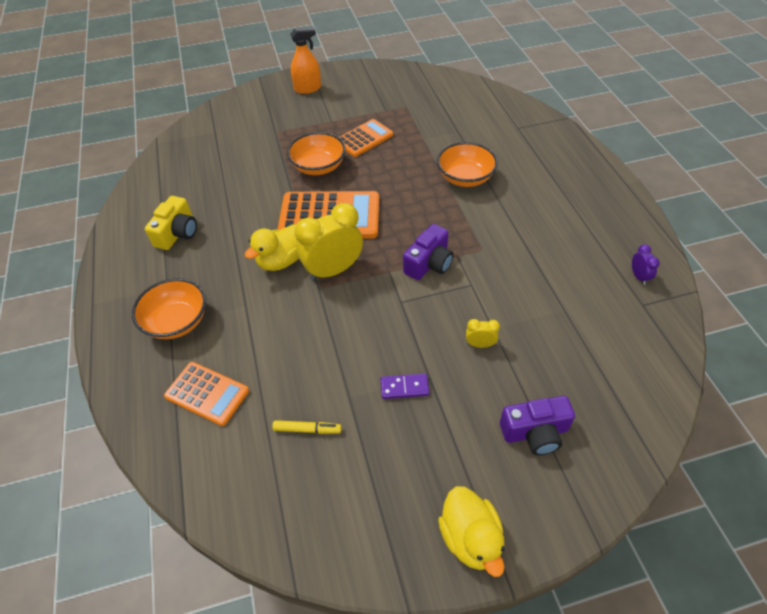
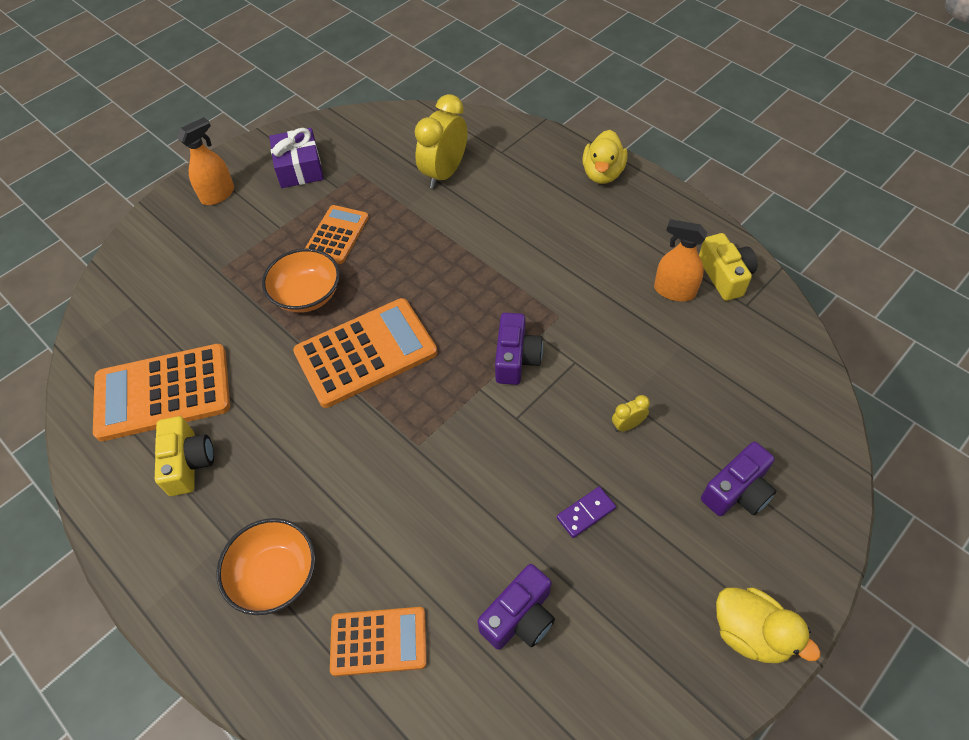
camera: 30 degrees left, 5 degrees up
(193, 188) = (163, 393): none -> orange calculator
(281, 261) = (348, 435): yellow duck -> yellow duck (602, 173)
(307, 429) = (519, 617): yellow marker -> purple camera
(333, 270) = (417, 417): yellow clock -> yellow clock (444, 173)
(370, 90) = (299, 168): none -> purple gift
(465, 178) = (486, 237): orange bowl -> none
(587, 270) = (674, 291): none -> orange spray bottle
(639, 276) = (724, 276): purple clock -> yellow camera

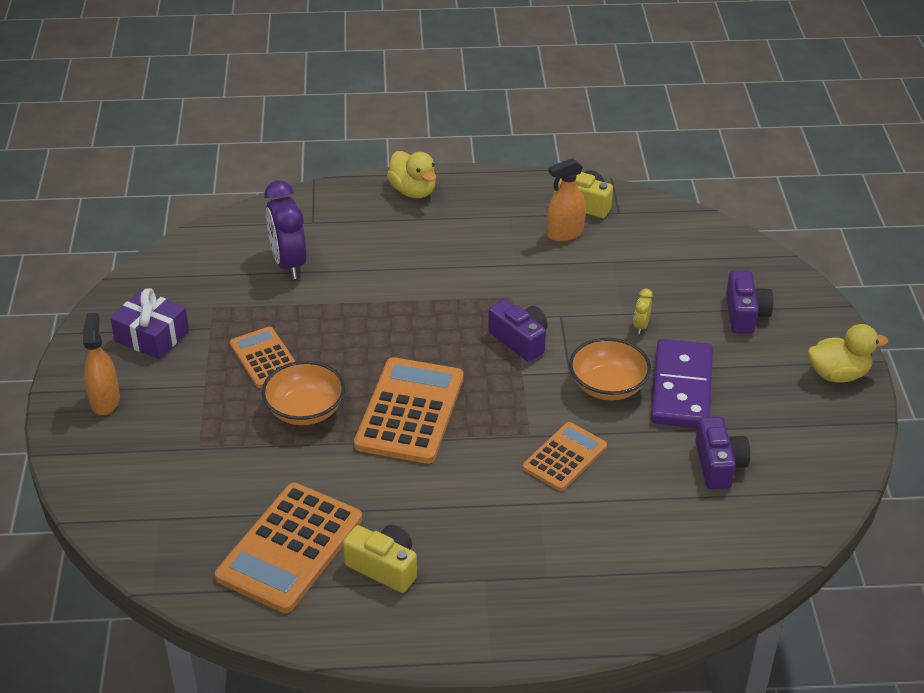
camera: 50 degrees left, 15 degrees down
(275, 575) = (547, 569): orange bowl -> orange bowl (608, 386)
(378, 641) = (660, 543): orange calculator -> orange calculator (564, 457)
(444, 173) = (288, 264): yellow clock -> purple clock
(586, 513) = (682, 388): purple domino -> purple domino, size x2.32

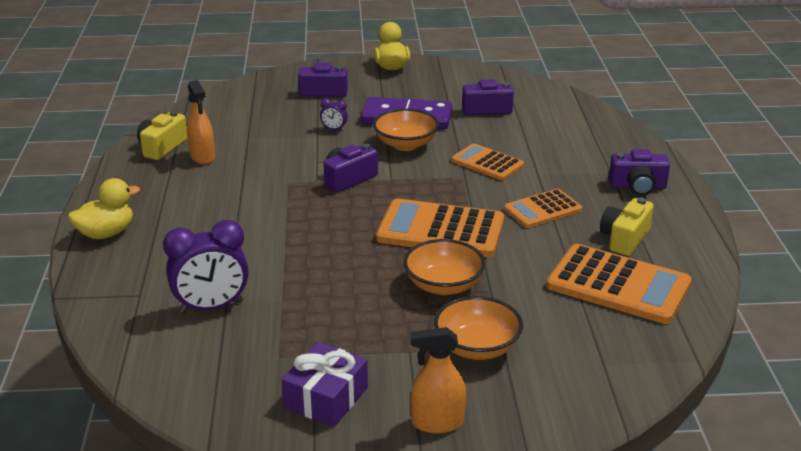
camera: 90 degrees left, 10 degrees down
(201, 430) = (477, 347): none -> orange bowl
(264, 358) = (367, 314): orange calculator -> orange calculator (543, 209)
(509, 599) = (637, 187): none -> purple camera
(641, 326) = (334, 129): yellow clock -> purple clock

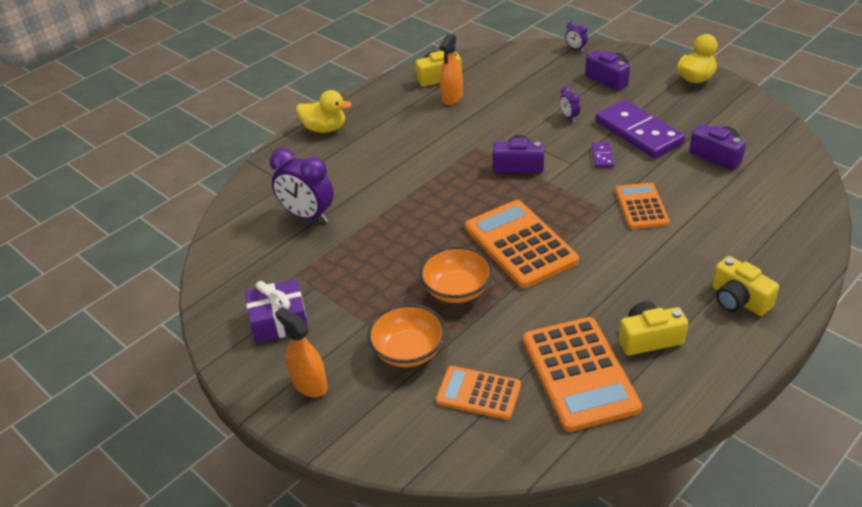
camera: 50 degrees right, 10 degrees up
(260, 81) = (575, 49): none -> purple clock
(405, 144) = (602, 156): orange bowl -> purple domino
(543, 209) = (622, 273): orange calculator -> orange calculator (478, 393)
(637, 187) = (738, 300): purple camera -> yellow camera

